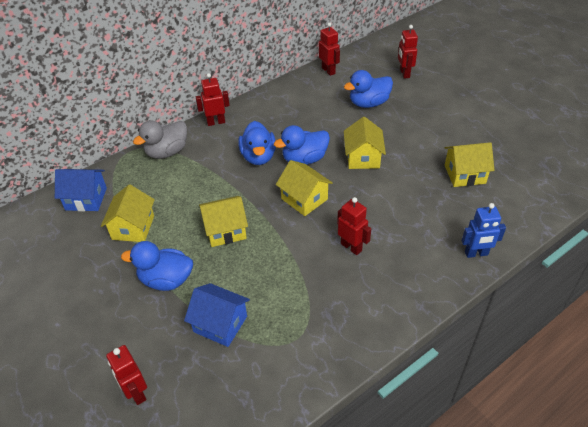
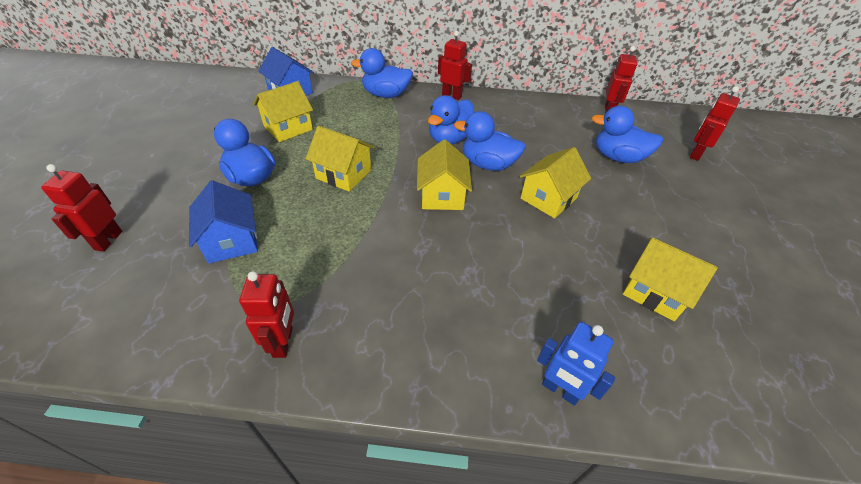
camera: 40 degrees right, 0 degrees up
(167, 152) = (386, 95): grey duck -> blue duck
(351, 247) = (426, 267): red robot -> red robot (283, 342)

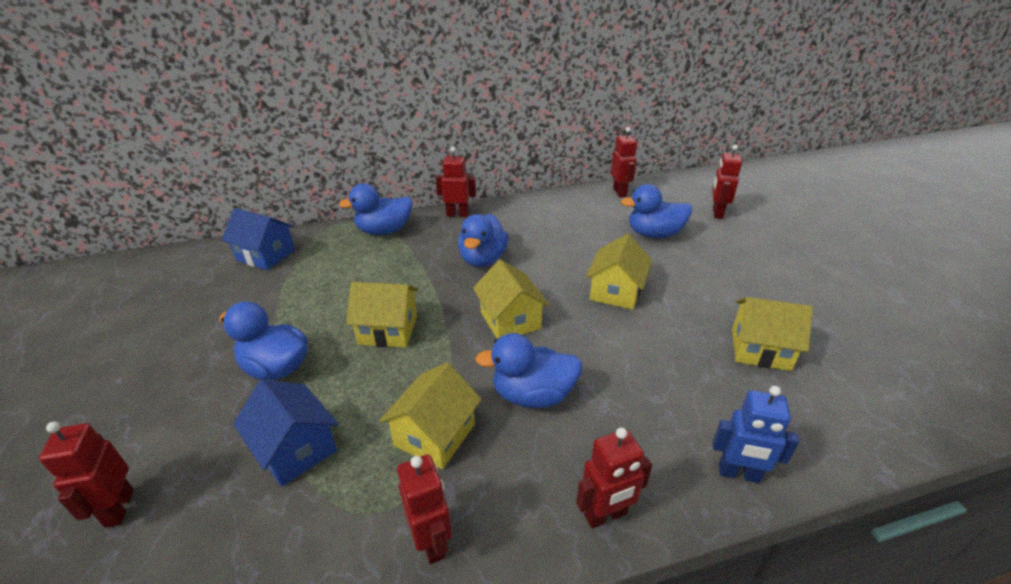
camera: 20 degrees left, 10 degrees down
(288, 128) = (288, 297): yellow house -> yellow house (435, 435)
(423, 376) = (606, 515): none -> red robot
(488, 164) = (537, 275): blue duck -> blue duck (533, 395)

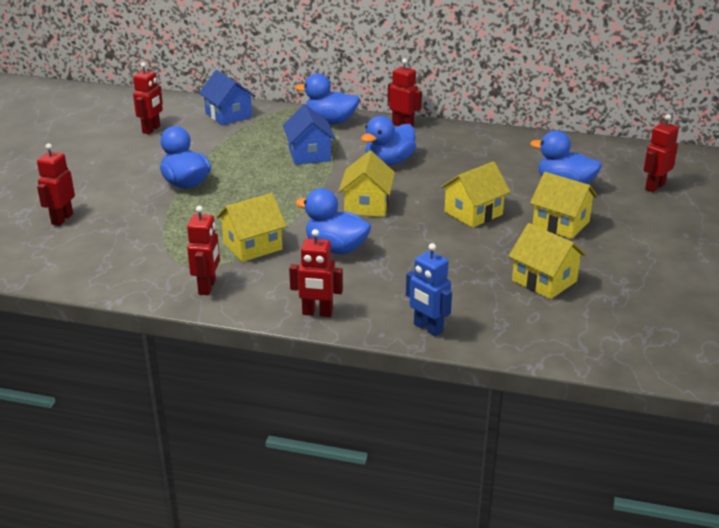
camera: 30 degrees right, 5 degrees down
(295, 449) = (167, 225): blue house -> blue house (309, 154)
(388, 330) = (274, 185): yellow house -> yellow house (561, 224)
(620, 192) = (577, 146): red robot -> red robot (151, 129)

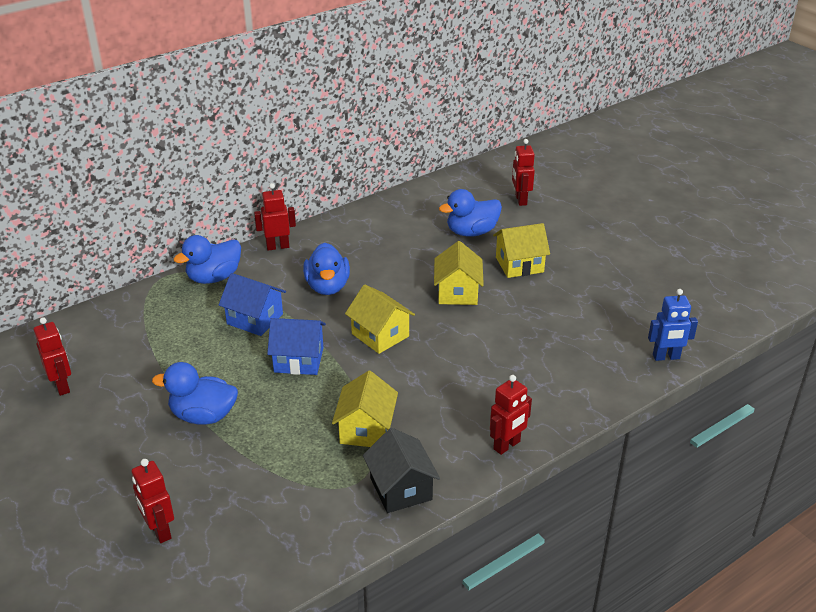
camera: 50 degrees left, 5 degrees up
(207, 287) = (401, 489): red robot -> black house
(228, 115) = (110, 325): blue house -> blue house (299, 360)
(336, 248) = (425, 386): blue duck -> none
(428, 328) = (584, 401): blue robot -> blue robot (666, 357)
(544, 281) = (582, 315): yellow house -> none

